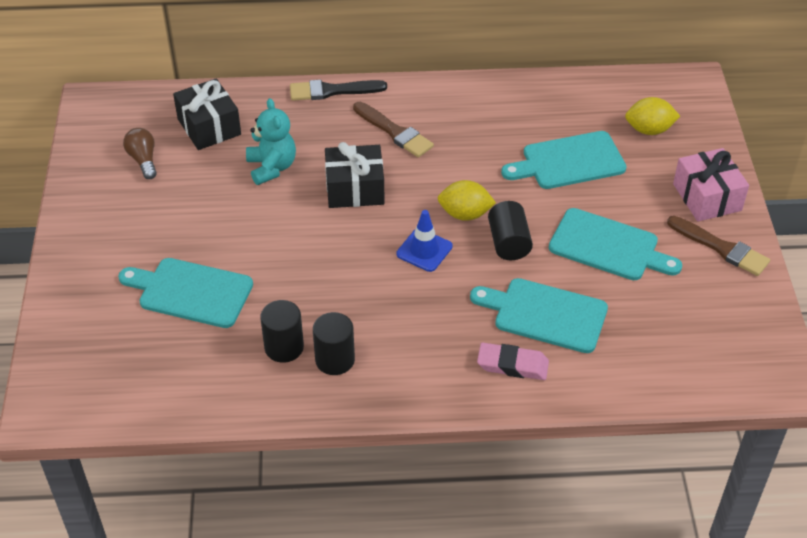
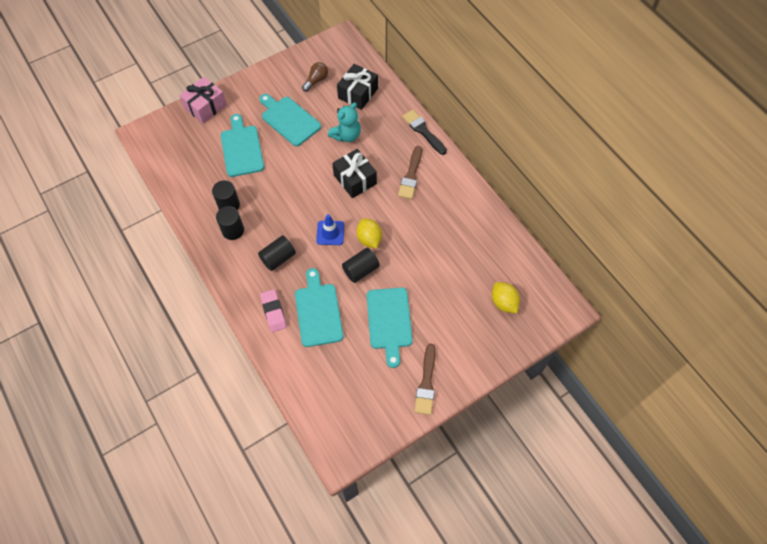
camera: 60 degrees right, 15 degrees up
(424, 324) = (278, 258): none -> black cylinder
(569, 161) = (446, 271): turquoise cutting board -> turquoise cutting board (289, 119)
(707, 197) = (465, 358): pink gift -> pink gift (205, 107)

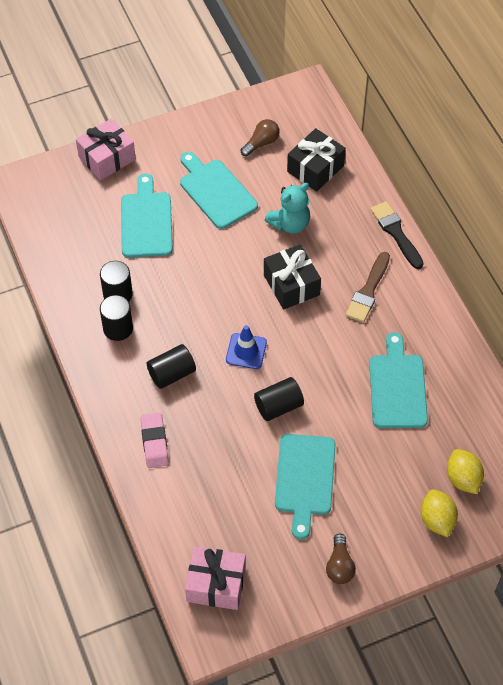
camera: 10 degrees right, 5 degrees down
(318, 312) = (213, 451): turquoise cutting board -> turquoise cutting board (397, 387)
(337, 413) = (216, 584): none -> pink gift
(369, 239) = (297, 367): yellow lemon -> yellow lemon (437, 520)
(426, 383) = (339, 566): brown brush -> brown light bulb

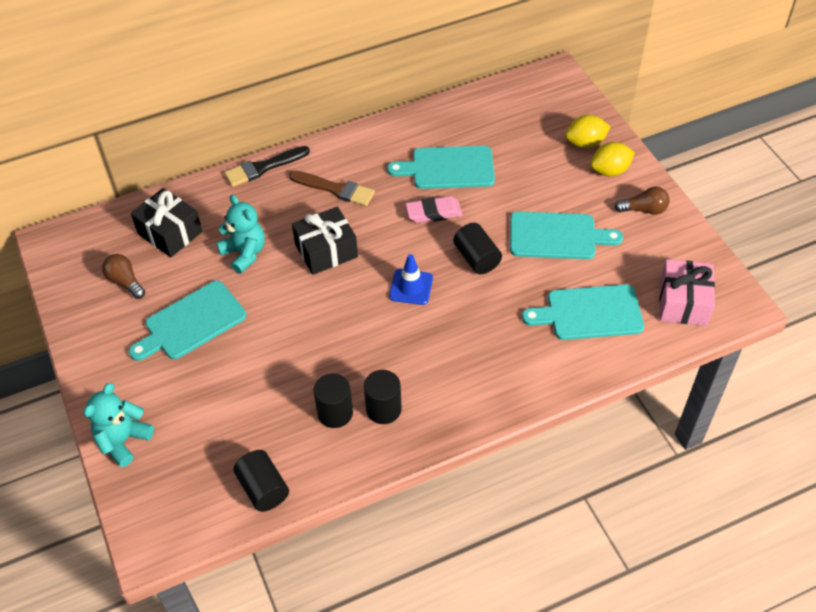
camera: 90 degrees left, 5 degrees down
(107, 158) = (123, 441): pink gift -> turquoise teddy bear
(146, 221) = (229, 390): turquoise cutting board -> turquoise cutting board (589, 313)
(154, 442) = (530, 363): pink eraser -> pink eraser (433, 213)
(172, 374) = (442, 352): black cylinder -> black cylinder (263, 489)
(463, 479) = (541, 125): yellow lemon -> yellow lemon (610, 171)

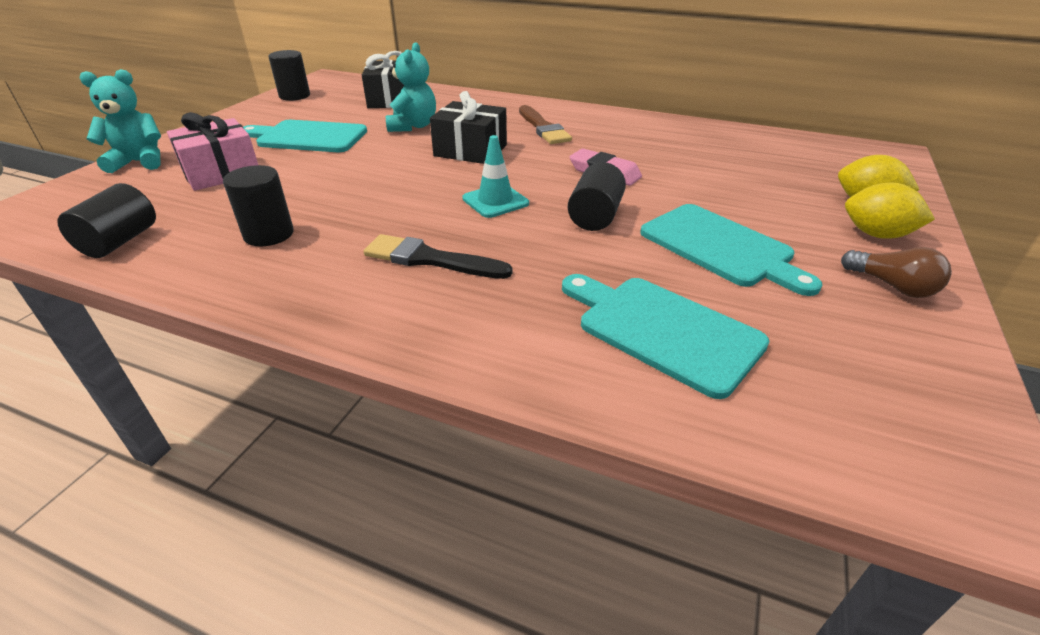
camera: 45 degrees right, 15 degrees down
(125, 282) = (320, 105): brown light bulb -> none
(263, 167) = (511, 100): black brush -> black brush (430, 259)
(383, 409) = (304, 258): black cylinder -> black cylinder (294, 96)
(411, 287) = (495, 201): blue traffic cone -> turquoise traffic cone
(448, 168) = (667, 157): turquoise cutting board -> none
(683, 302) = (846, 413): pink gift -> pink gift (221, 173)

